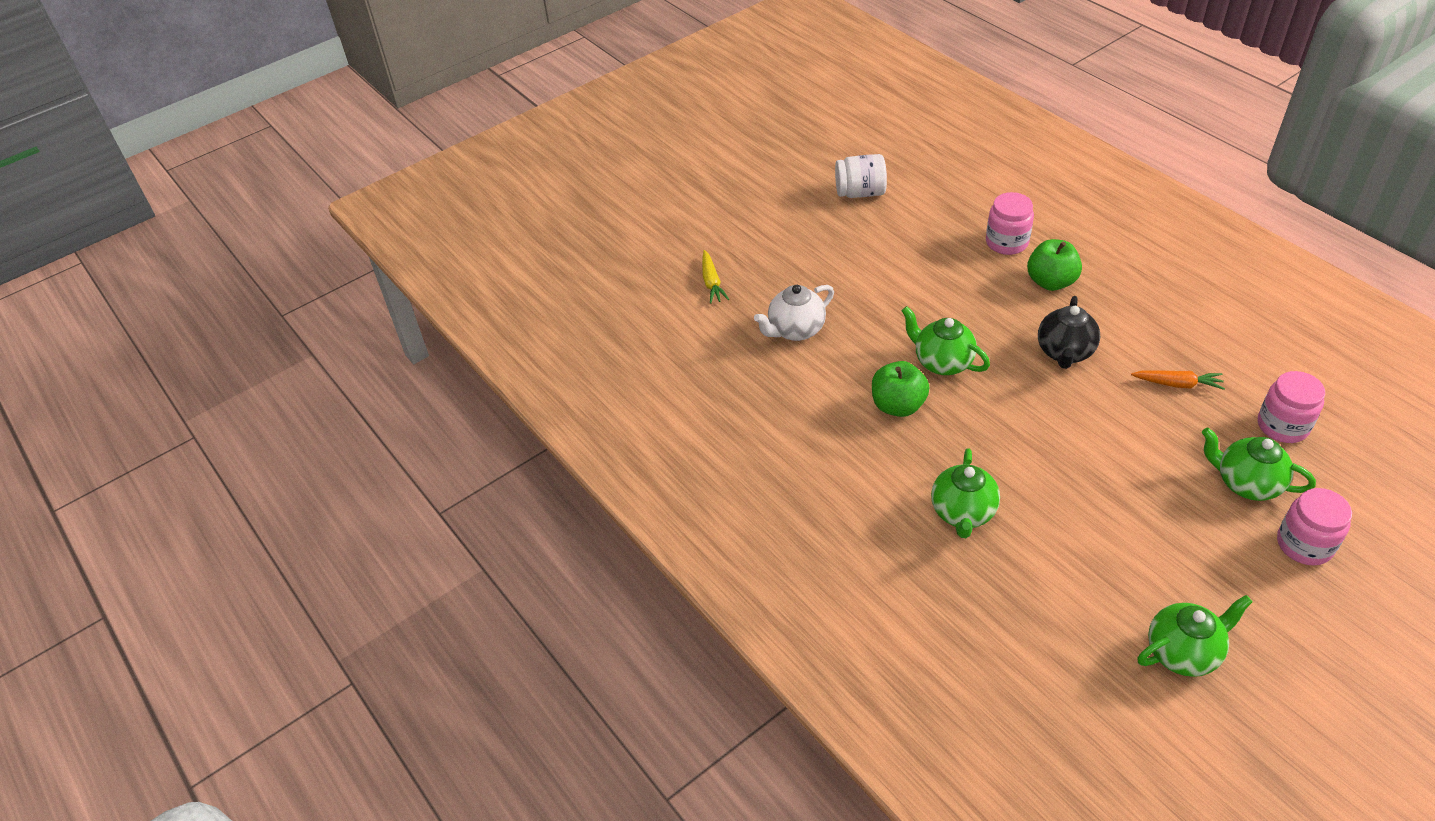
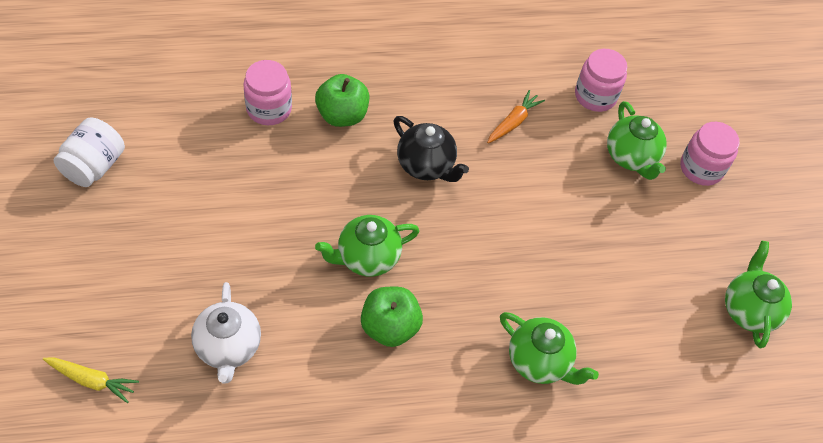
camera: 70 degrees left, 10 degrees up
(1246, 483) = (631, 157): green teapot -> green teapot turned 75 degrees counterclockwise

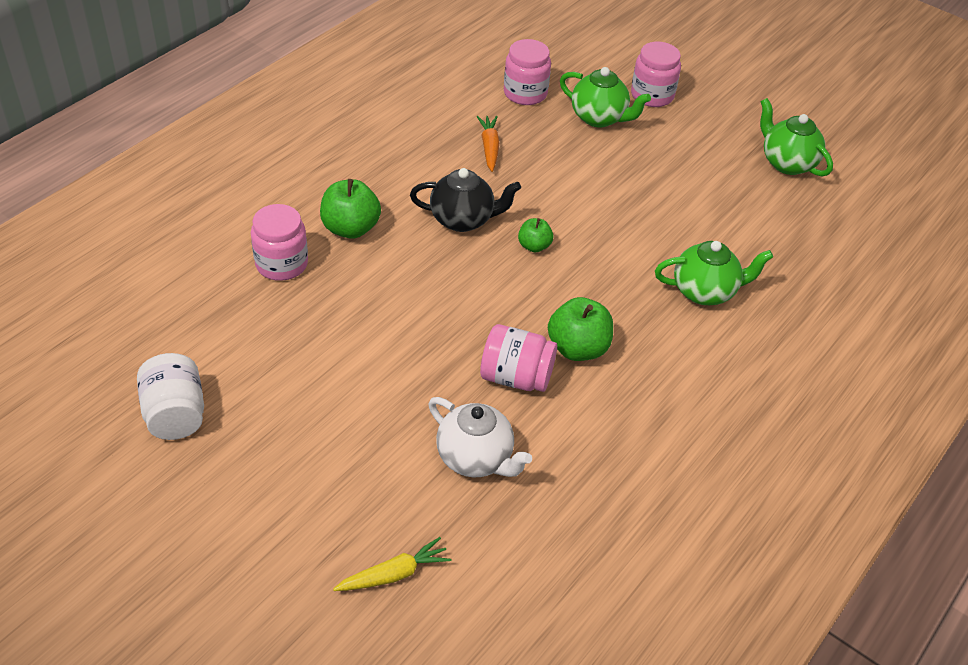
camera: 40 degrees left, 10 degrees down
(322, 313) = (516, 377): none -> pink jar
(367, 258) = (500, 314): green teapot -> none
(453, 224) = (534, 246): none -> green apple

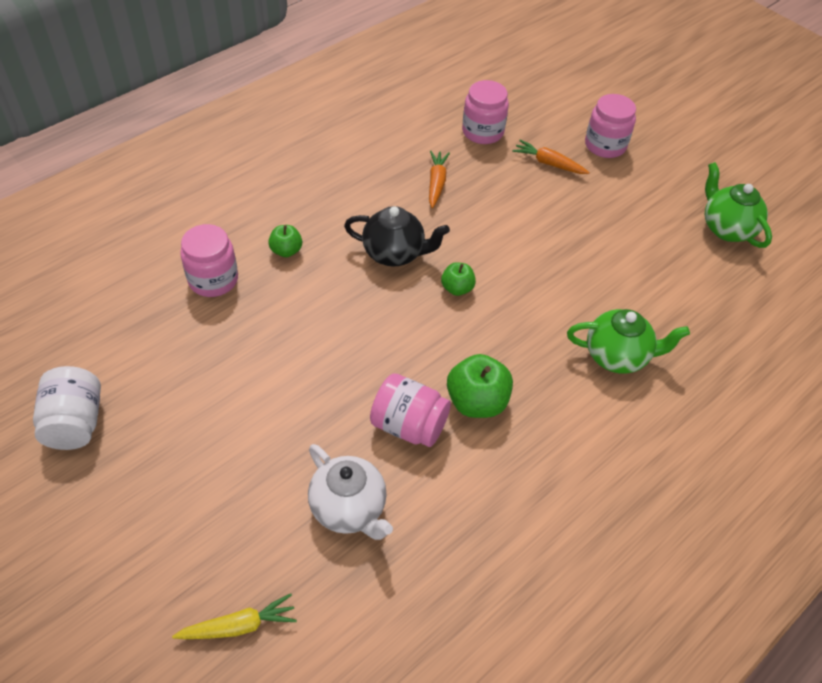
camera: 10 degrees right, 5 degrees up
(350, 228) = (286, 251): green apple -> green apple, size x0.58
(599, 118) = (548, 163): green teapot -> orange carrot

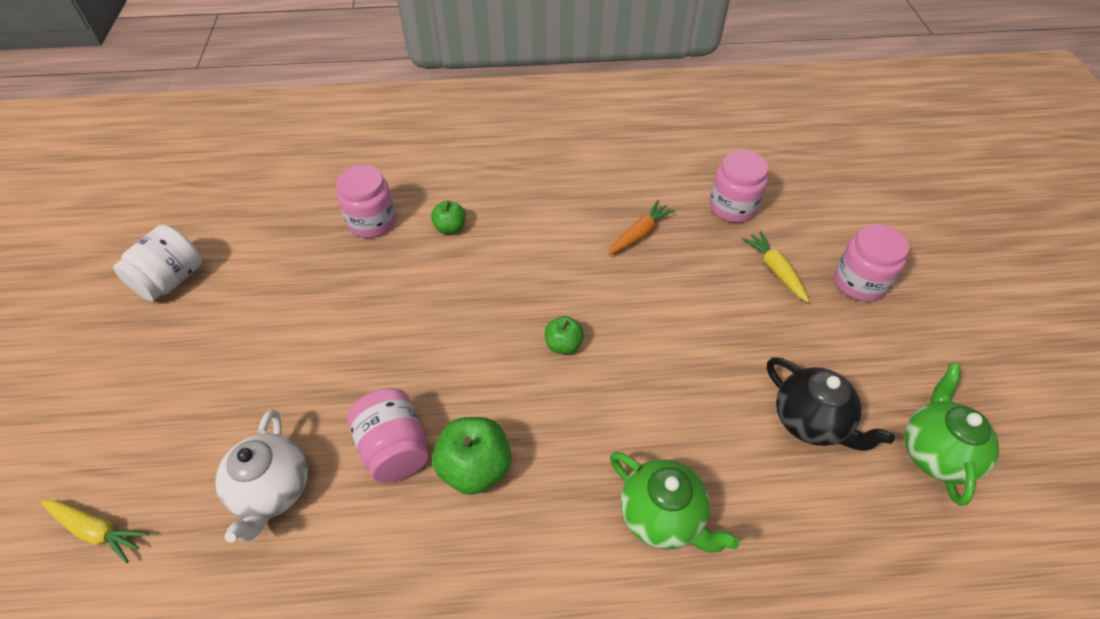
camera: 40 degrees right, 0 degrees up
(394, 254) = (537, 279): black teapot -> black teapot (810, 421)
(548, 163) = (775, 270): orange carrot -> yellow carrot

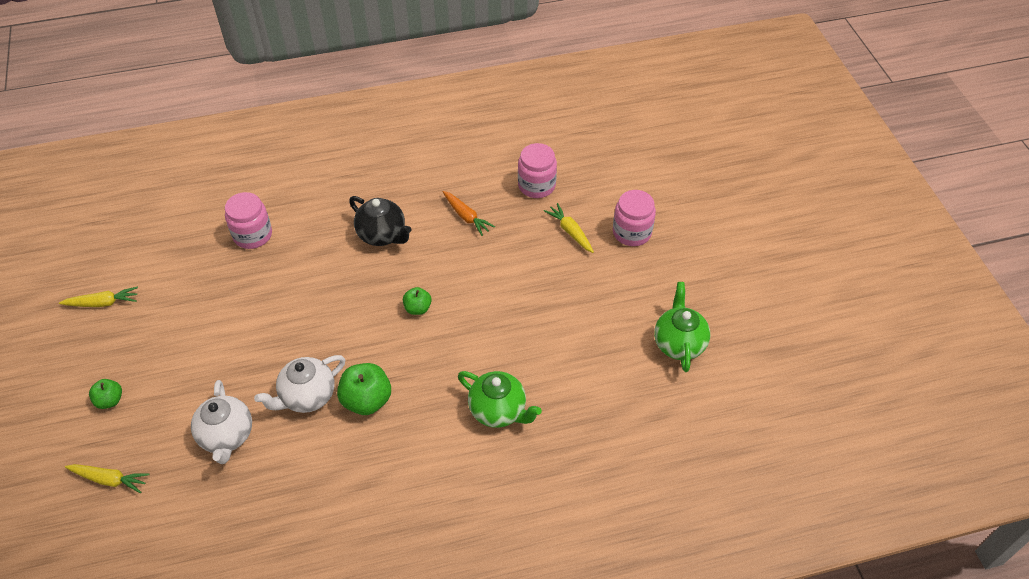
camera: 10 degrees left, 0 degrees up
(171, 280) = (103, 303): white jar -> yellow carrot
(394, 448) = (307, 396): pink jar -> white teapot
(450, 228) = (317, 231): green apple -> green apple (110, 400)
(639, 234) = (466, 217): orange carrot -> orange carrot turned 105 degrees clockwise
(810, 421) = (596, 336): black teapot -> black teapot (382, 235)

